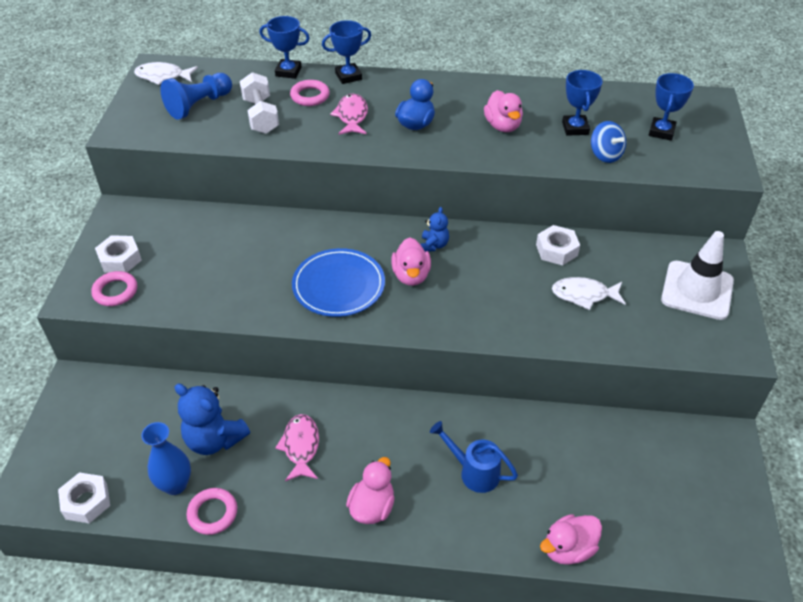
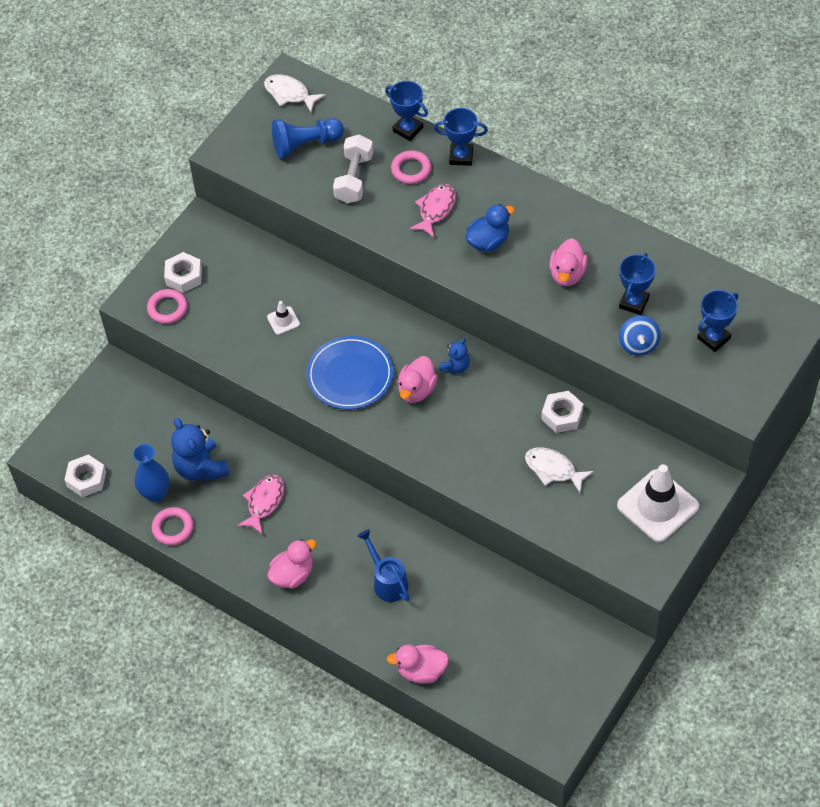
camera: 30 degrees right, 10 degrees up
(244, 263) = (283, 320): none -> white traffic cone

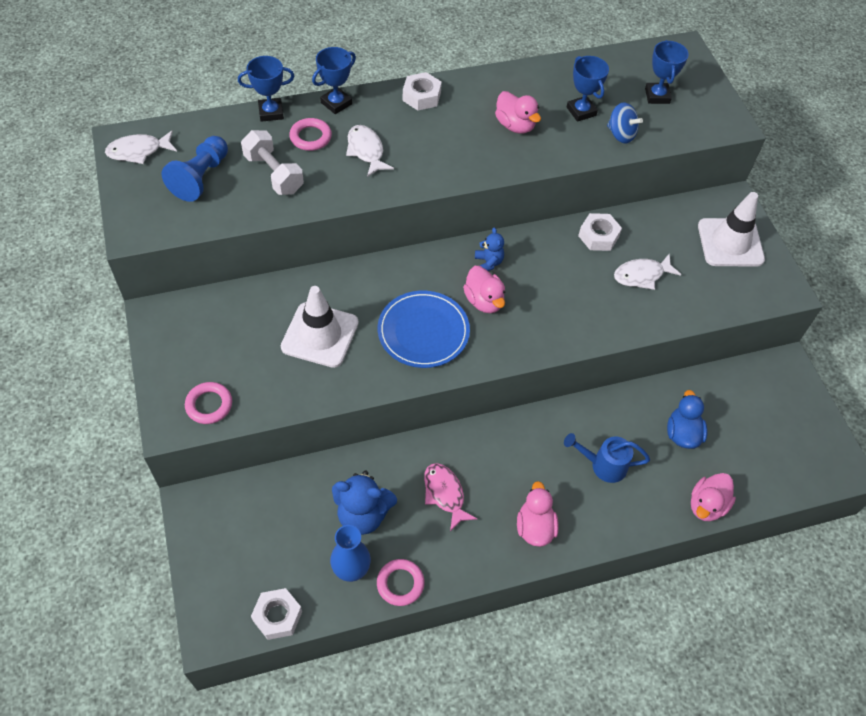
camera: 55 degrees left, 0 degrees up
(184, 276) = (191, 368): white nut -> white nut (421, 96)
(283, 320) = (320, 335): white traffic cone -> white traffic cone, size x2.19
(435, 209) = (366, 151): pink fish -> white fish
(488, 241) = (433, 144): blue duck -> blue duck (682, 434)

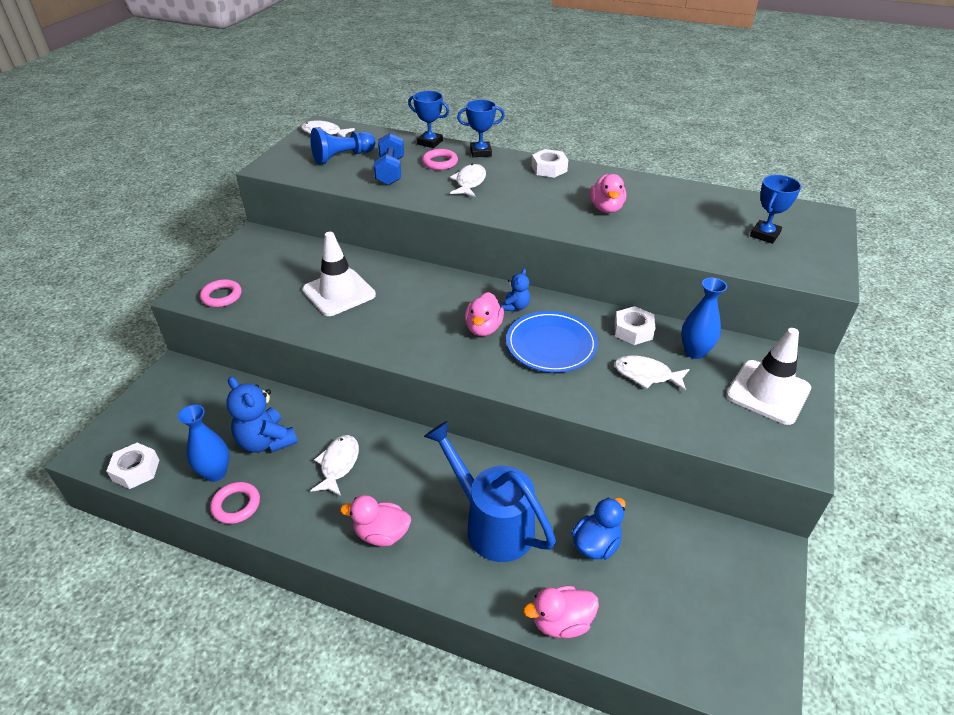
camera: 40 degrees right, 15 degrees down
(274, 174) = (390, 171): white dumbbell -> blue dumbbell
(423, 331) = (413, 325): blue plate -> blue plate (551, 345)
(445, 494) = (338, 464): pink fish -> white fish
(535, 527) = (381, 534): pink duck -> pink duck turned 120 degrees counterclockwise
(581, 111) = (677, 220): blue trophy -> none
(603, 465) = (492, 524): blue watering can -> blue watering can, size x1.70
(621, 134) = (699, 246): blue spinning top -> none
(657, 232) = (694, 352): none -> blue vase

